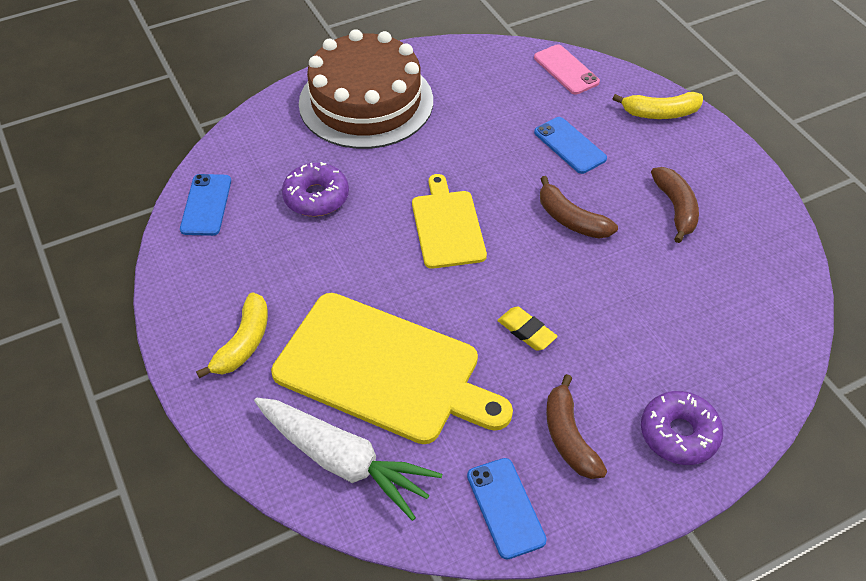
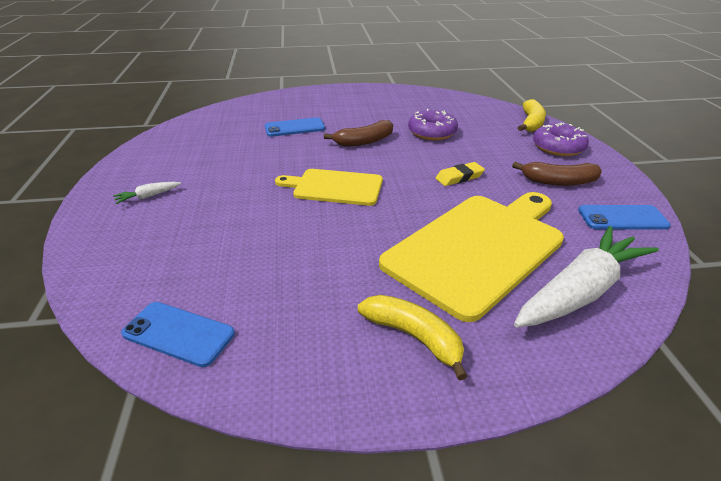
camera: 70 degrees left, 15 degrees down
(316, 197) = (242, 247): purple donut -> purple donut (432, 132)
(366, 102) = (148, 196): brown cake -> white carrot
(566, 70) = (221, 114): pink phone -> none
(660, 113) = (295, 98): yellow banana -> yellow banana (531, 123)
(676, 208) = (378, 111): brown banana -> none

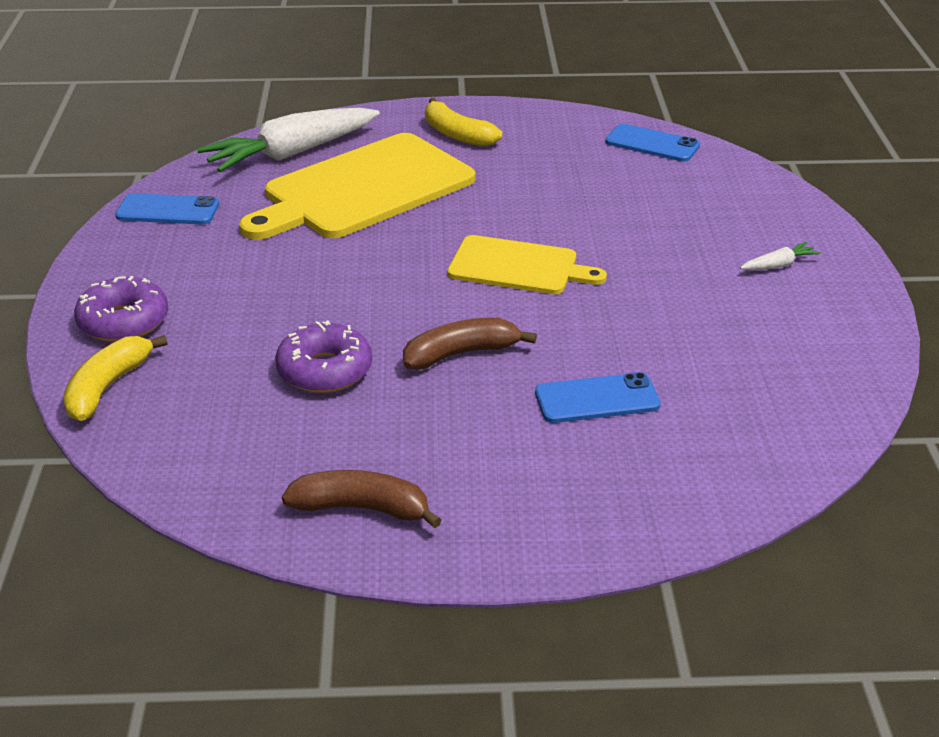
camera: 175 degrees left, 0 degrees up
(459, 177) = (331, 273): yellow eraser -> none
(558, 181) = (192, 260): brown banana -> brown banana (362, 508)

